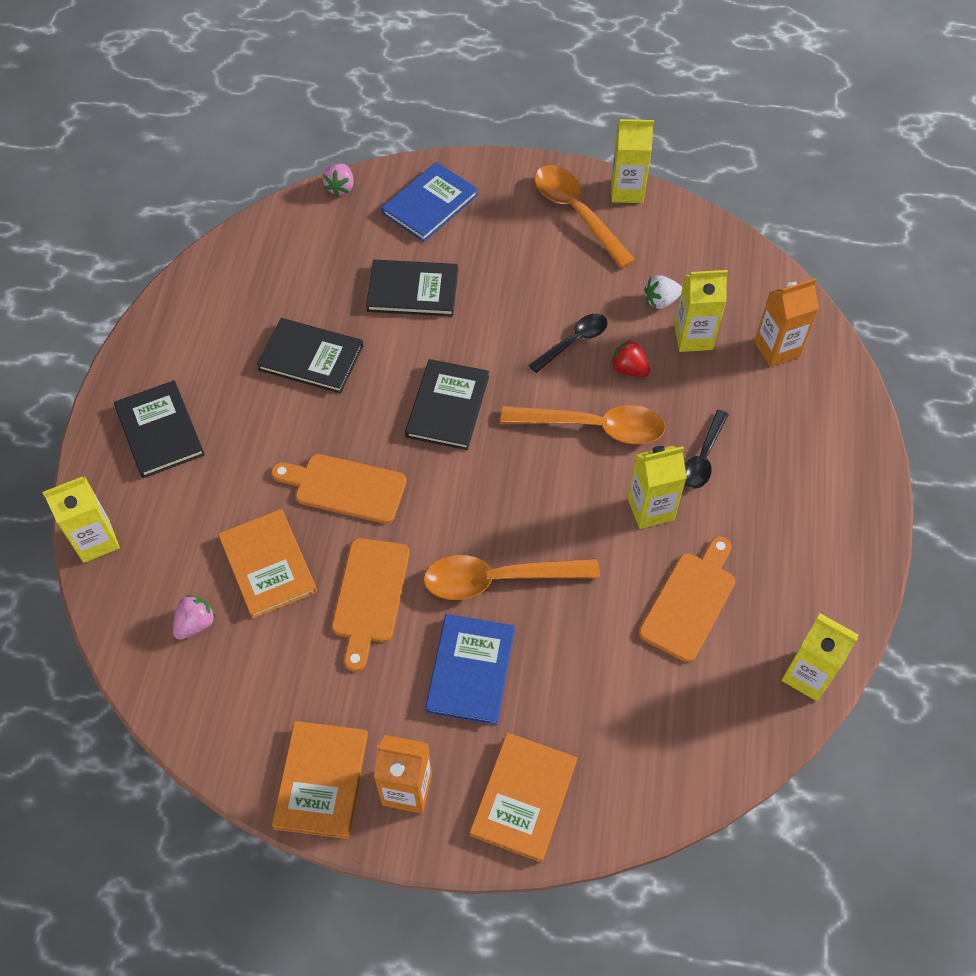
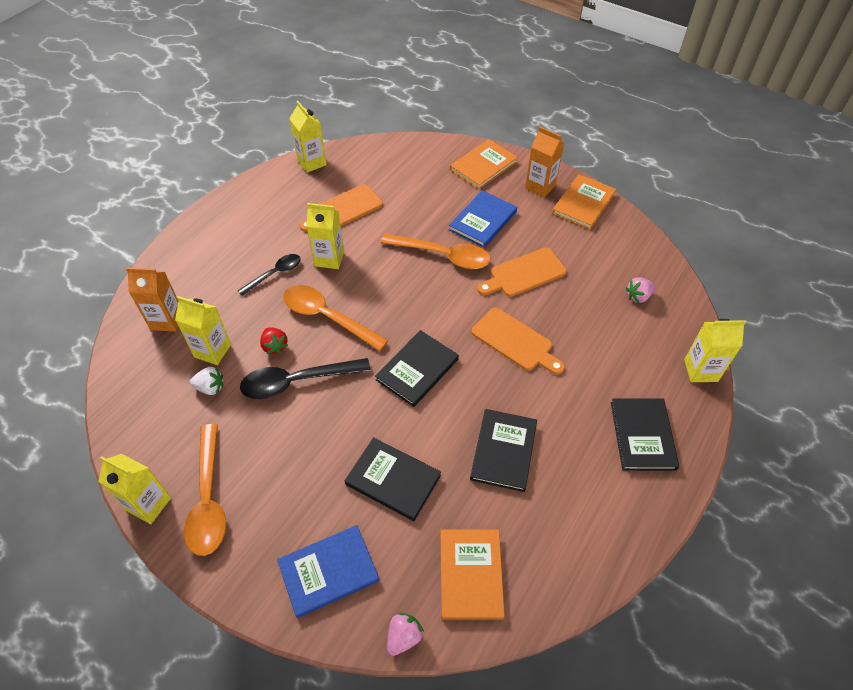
camera: 155 degrees left, 5 degrees down
(268, 565) = (583, 313): orange book -> orange book (470, 574)
(311, 357) = (503, 451): black book -> black book turned 60 degrees clockwise
(370, 596) = (524, 274): orange cutting board -> orange cutting board turned 150 degrees counterclockwise
(573, 342) = (297, 381): black spoon -> black spoon, size x1.63

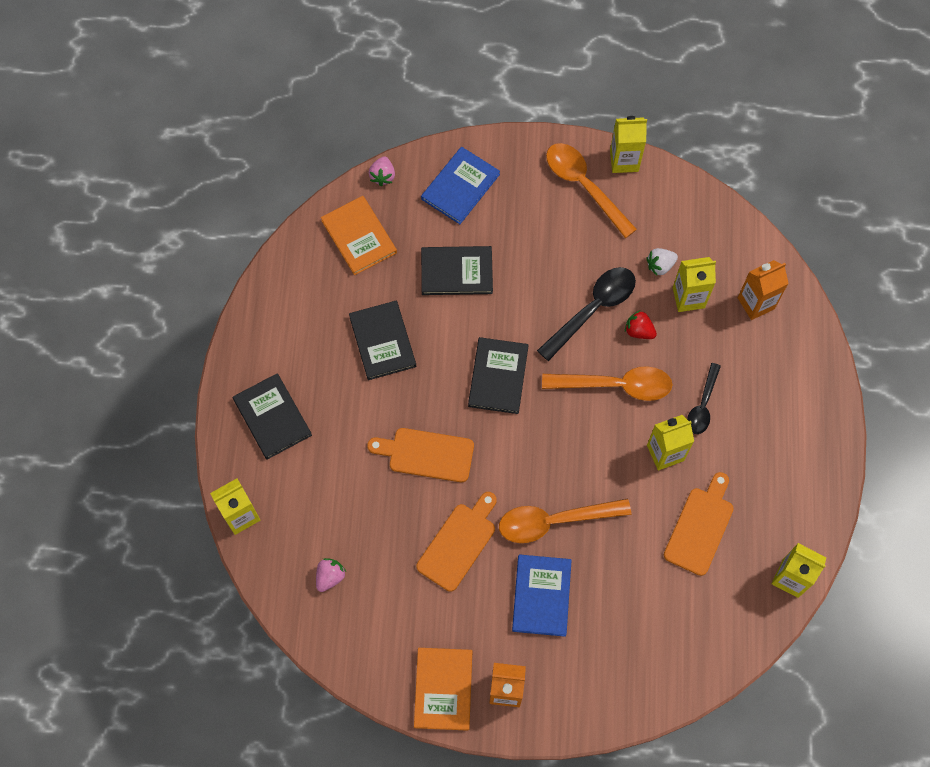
camera: 150 degrees right, 15 degrees up
(483, 166) = (591, 689): orange book -> none

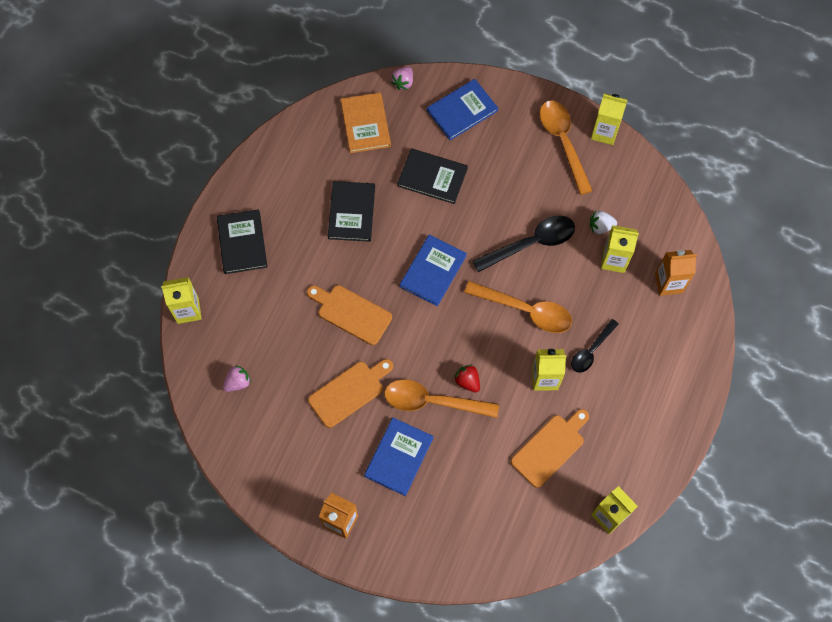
camera: 20 degrees right, 0 degrees up
(443, 689) = (291, 502): orange book -> none
(498, 376) = (432, 271): black book -> blue book
(639, 331) = (562, 273): red strawberry -> red strawberry (467, 381)

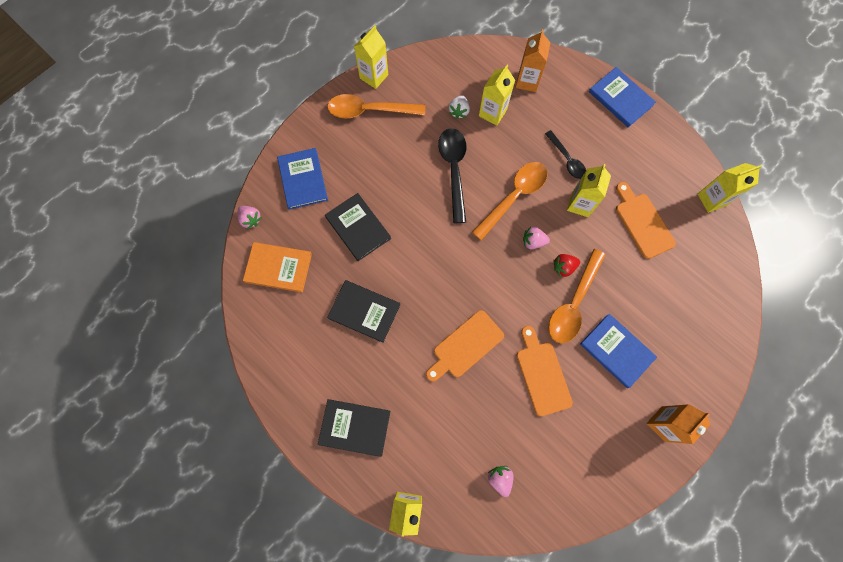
camera: 70 degrees left, 5 degrees up
(432, 177) = (358, 228): black book -> black book turned 75 degrees counterclockwise
(432, 271) = (450, 260): blue book -> blue book (620, 98)
(483, 343) = (533, 242): none -> pink strawberry

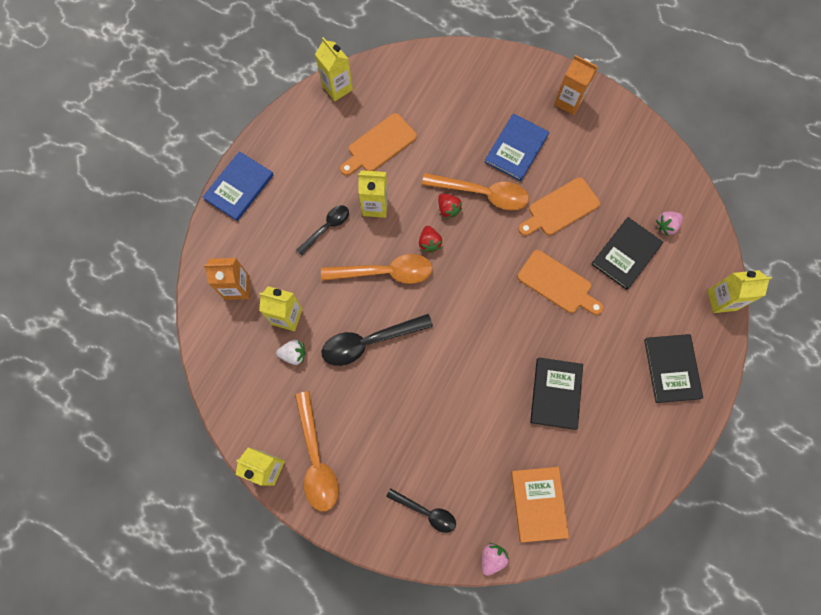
camera: 105 degrees left, 0 degrees up
(303, 179) = (426, 512): blue book -> black spoon
(358, 228) = (466, 428): black book -> black book (626, 254)
(513, 197) = (384, 272): orange spoon -> orange spoon turned 150 degrees clockwise
(533, 242) = (429, 243): pink strawberry -> red strawberry

